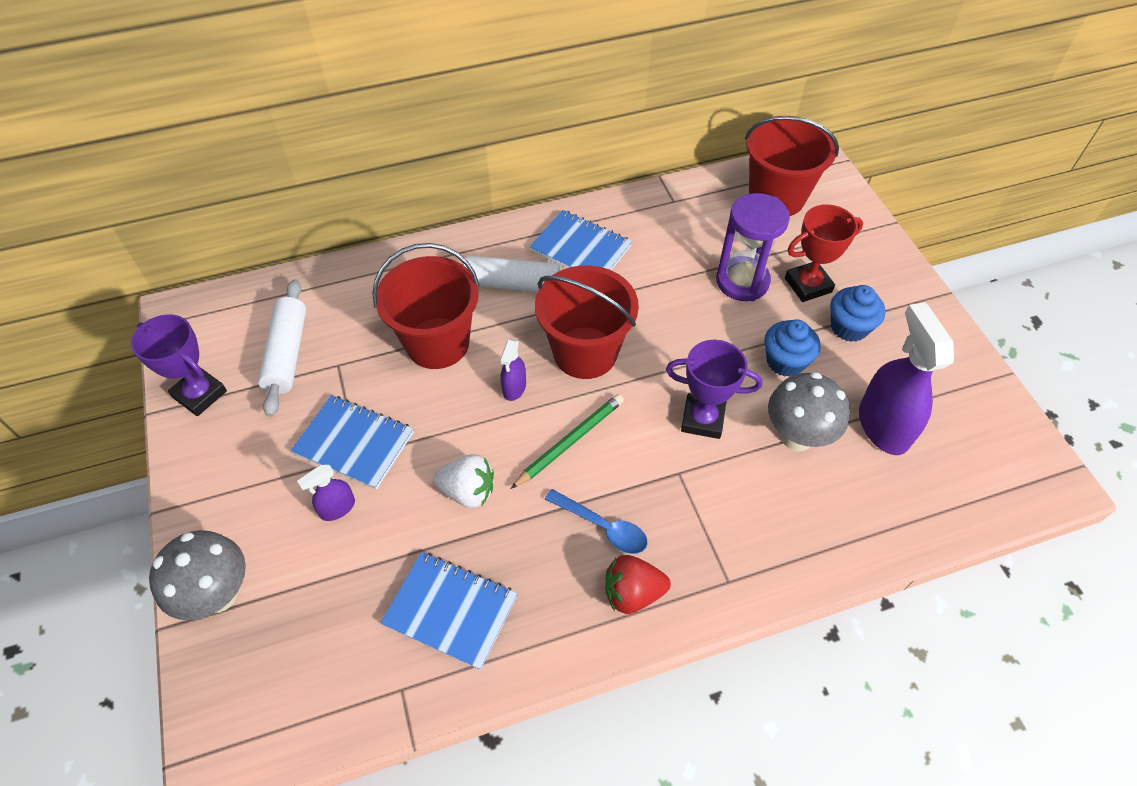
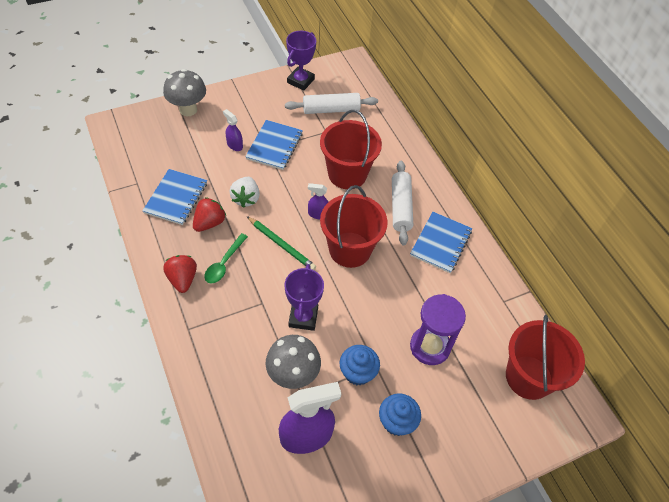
camera: 80 degrees right, 0 degrees up
(515, 550) = (209, 223): none -> red strawberry
(603, 527) = (224, 263): blue spoon -> green spoon
(808, 285) = (435, 394): red trophy -> none

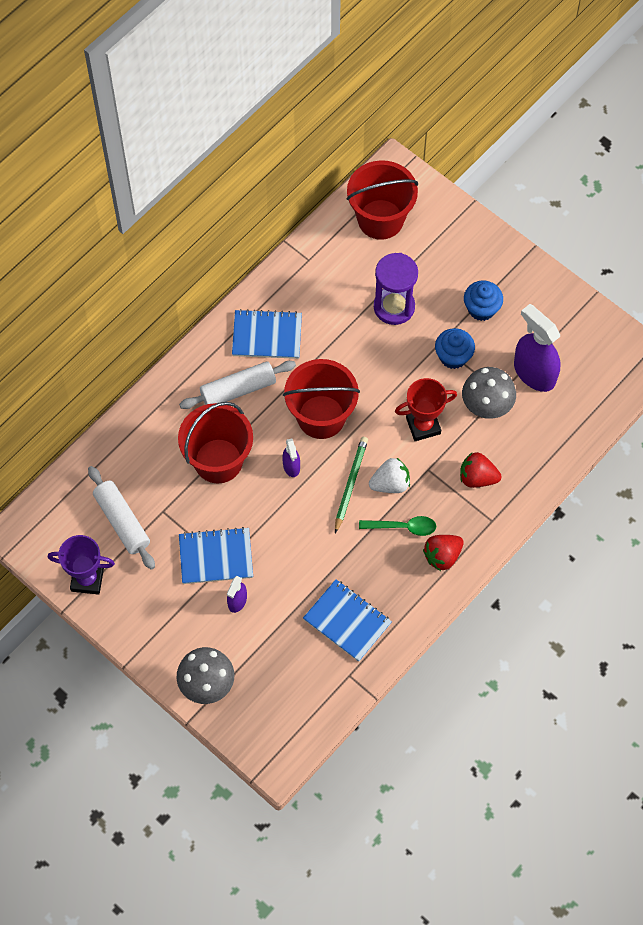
camera: 110 degrees left, 10 degrees up
(176, 198) = (347, 621): blue notebook -> blue notebook turned 45 degrees clockwise
(209, 223) = (361, 568): red strawberry -> red strawberry (477, 477)
(246, 198) = (309, 548): white strawberry -> white strawberry (390, 483)
(303, 317) = (423, 426): purple trophy -> red trophy

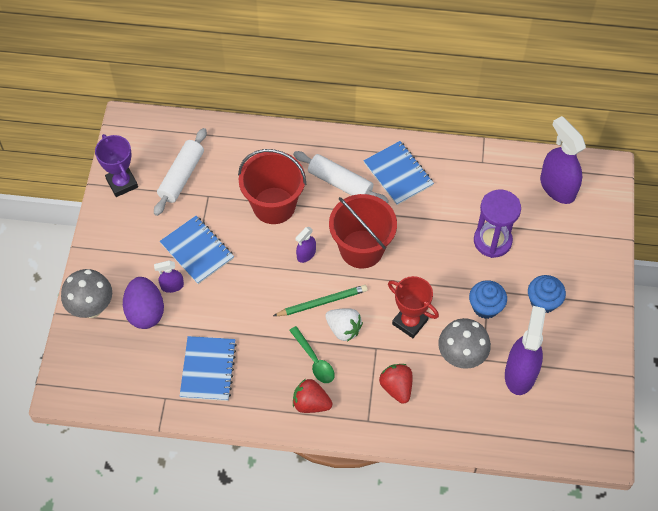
camera: 55 degrees right, 5 degrees down
(247, 640) = (145, 312): none -> purple egg
(380, 219) = (557, 187): red bucket -> purple spray bottle

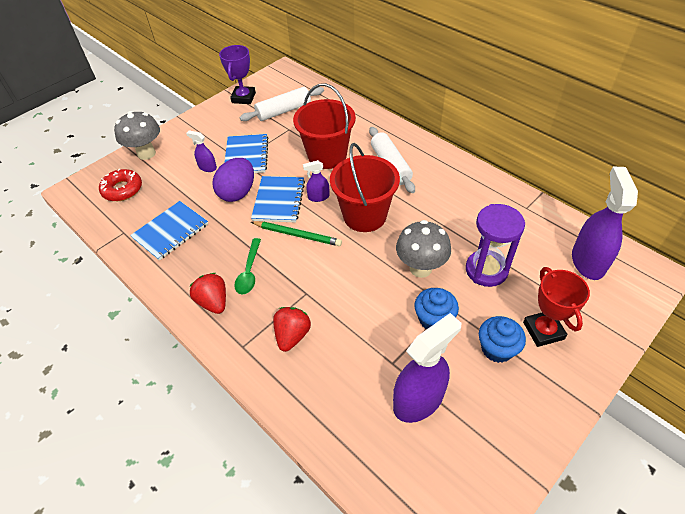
camera: 40 degrees right, 10 degrees down
(113, 359) = (122, 189): none -> red donut
(145, 312) = (174, 173): purple egg -> purple egg (237, 193)
(343, 329) = (294, 263): white strawberry -> none
(398, 174) = (443, 181): blue notebook -> blue notebook (279, 200)
(410, 322) = (353, 290): red trophy -> red trophy (543, 330)
(461, 357) = (373, 347): grey mushroom -> grey mushroom (420, 268)

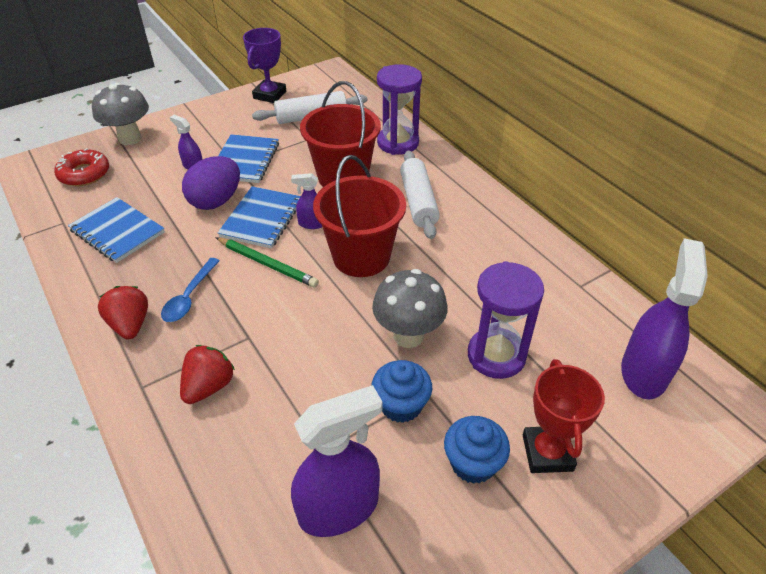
camera: 10 degrees right, 5 degrees down
(170, 231) = (117, 231): blue notebook -> blue notebook turned 75 degrees clockwise
(249, 272) = (189, 297): green spoon -> blue spoon
(358, 121) = (398, 143): none -> purple hourglass

